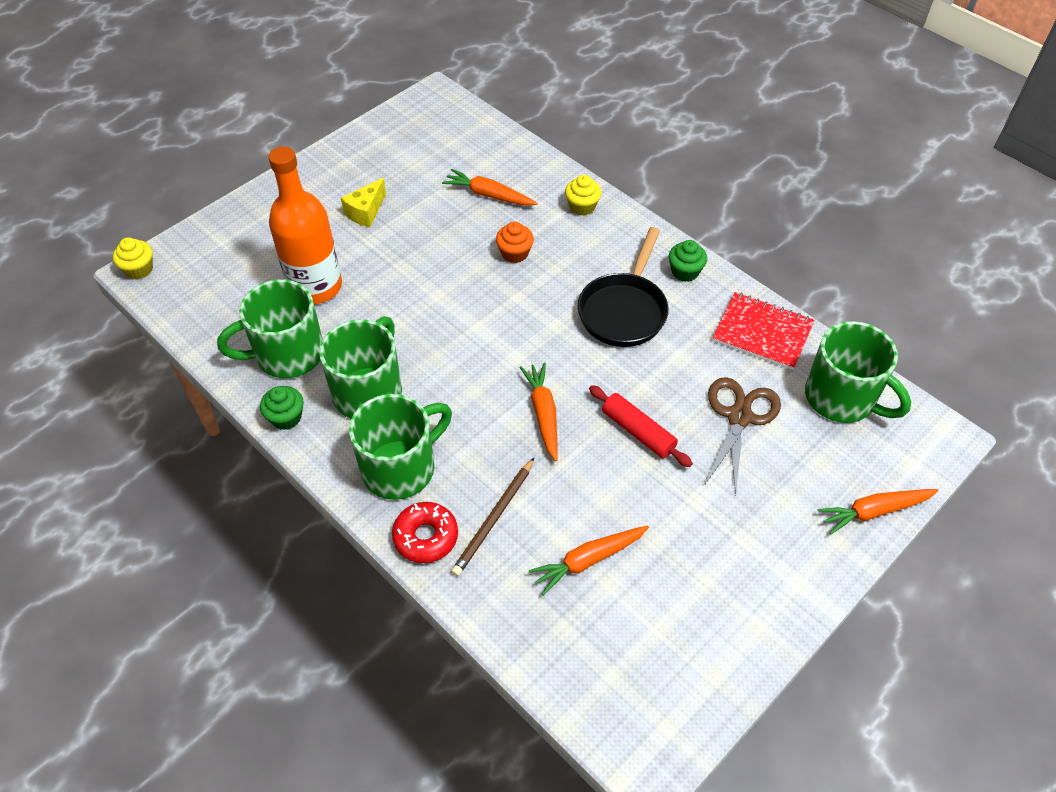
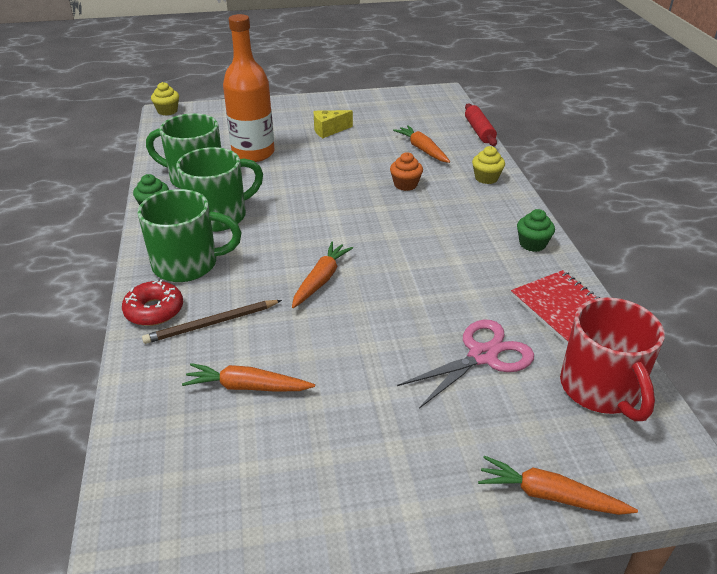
camera: 35 degrees right, 15 degrees down
(624, 310) = (454, 247): black pan -> none
(638, 431) = (382, 324): red rolling pin -> red rolling pin (479, 131)
(739, 417) = (482, 356): brown scissors -> pink scissors
(842, 398) = (601, 389): green mug -> red mug

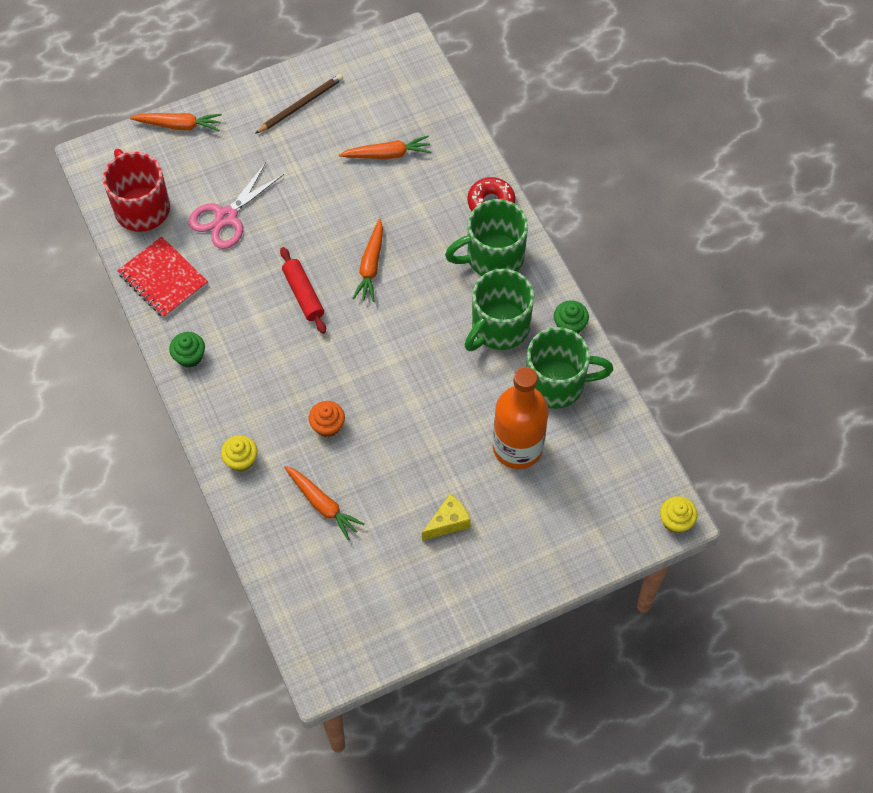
camera: 165 degrees right, 25 degrees up
(211, 324) = (439, 200): brown pencil -> brown pencil (301, 105)
(479, 131) = (258, 568): red rolling pin -> red rolling pin (303, 294)

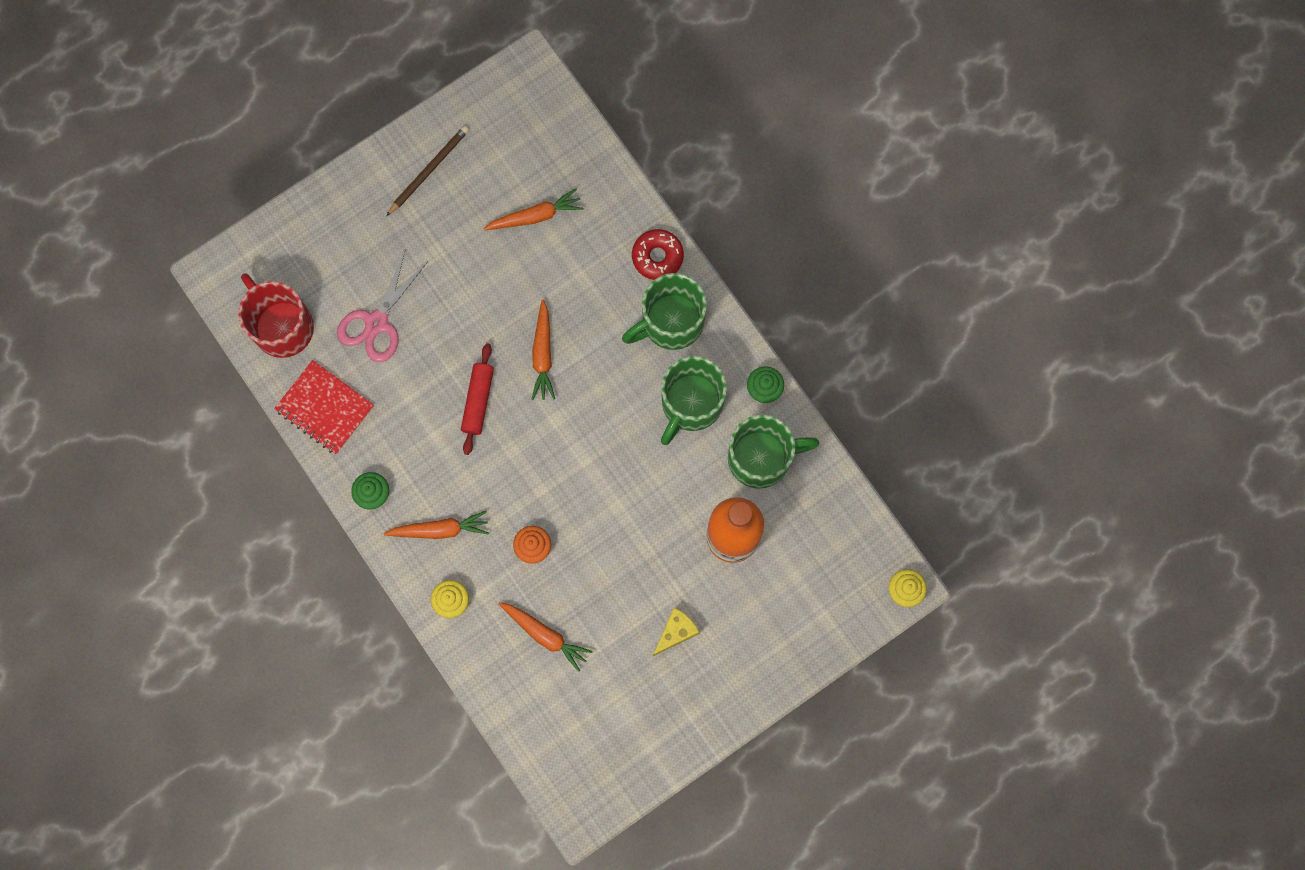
camera: 10 degrees left, 15 degrees up
(179, 125) = (300, 218): orange carrot -> orange carrot (440, 529)
(303, 294) = (478, 401): red rolling pin -> red rolling pin turned 45 degrees clockwise

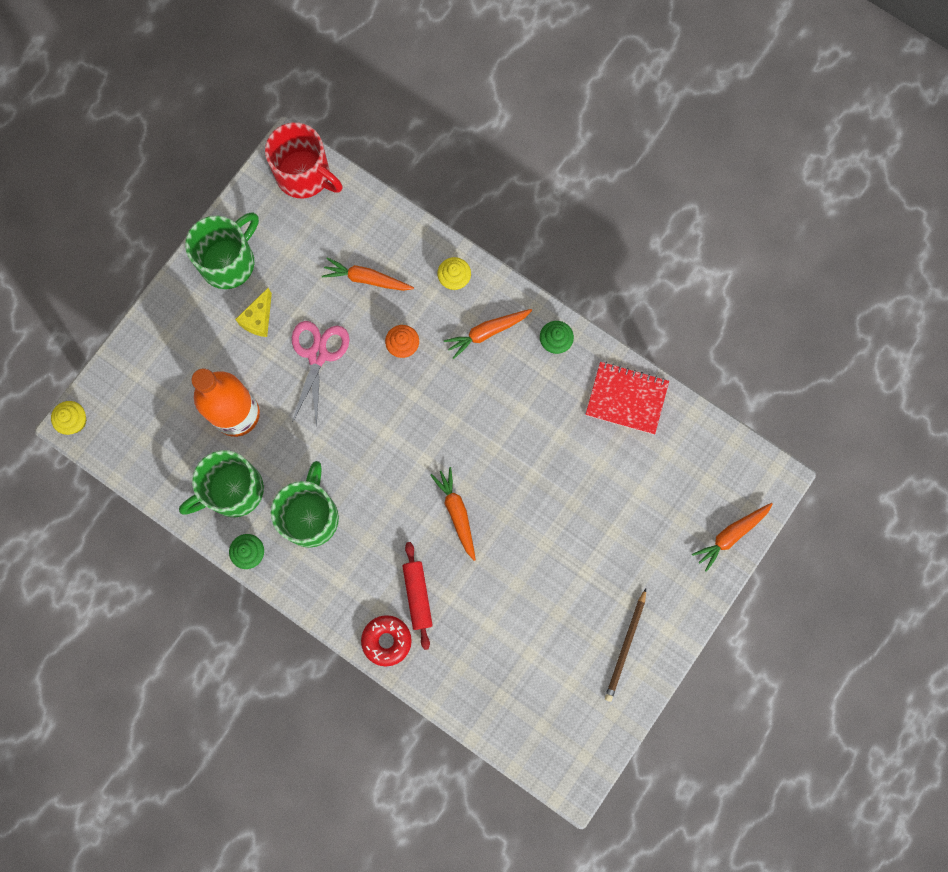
camera: 160 degrees right, 0 degrees up
(282, 326) = (694, 455): red mug -> red mug (305, 175)
(377, 322) = (613, 488): pink scissors -> pink scissors (317, 355)
(478, 401) = (498, 452): red rolling pin -> red rolling pin (418, 595)
(535, 216) = (511, 638): orange carrot -> orange carrot (731, 535)
(670, 322) = (353, 583): green mug -> green mug (229, 261)

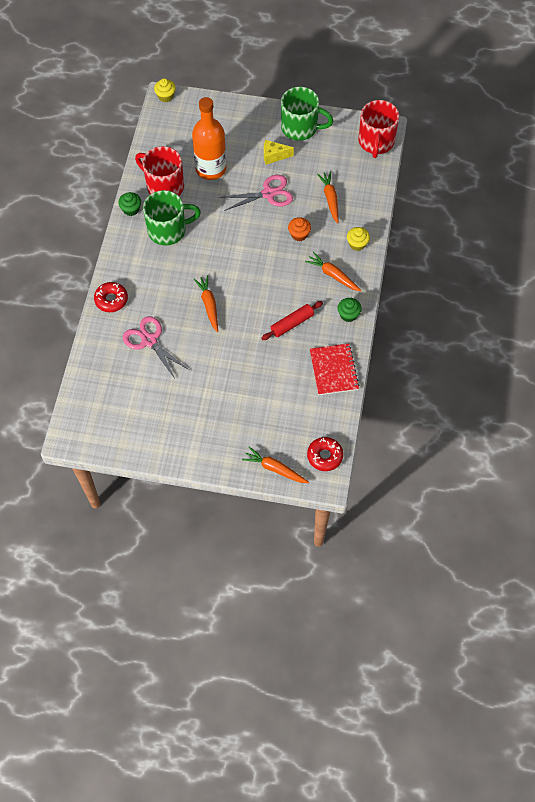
camera: 65 degrees right, 15 degrees down
(233, 490) = (164, 186): green mug -> red mug
(418, 595) = (147, 305): red rolling pin -> red rolling pin (292, 324)
(457, 513) = (209, 305): orange carrot -> orange carrot turned 60 degrees counterclockwise
(475, 615) = (149, 341): none -> pink scissors
(625, 647) = (169, 434): brown pencil -> none
(740, 466) = (324, 456): none -> red donut

